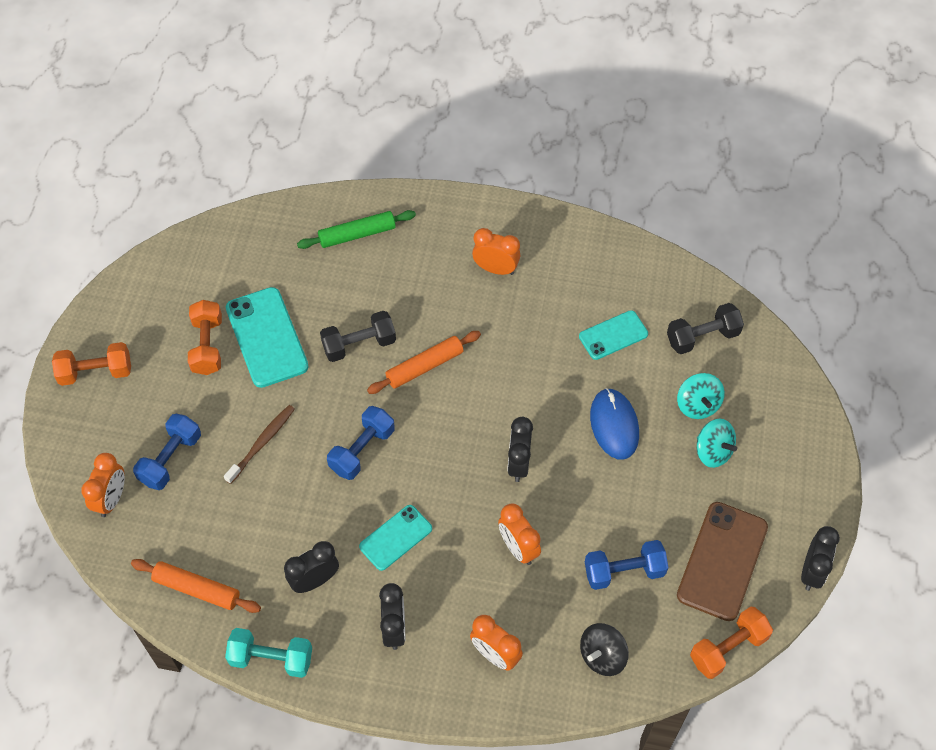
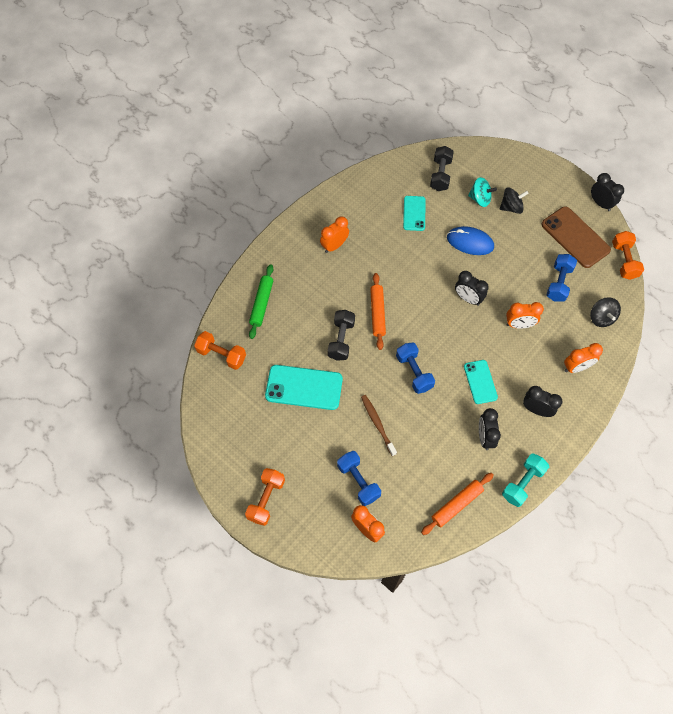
camera: 60 degrees left, 5 degrees up
(207, 346) = (288, 424): orange dumbbell -> orange dumbbell (221, 355)
(713, 451) = (511, 207): turquoise spinning top -> black spinning top

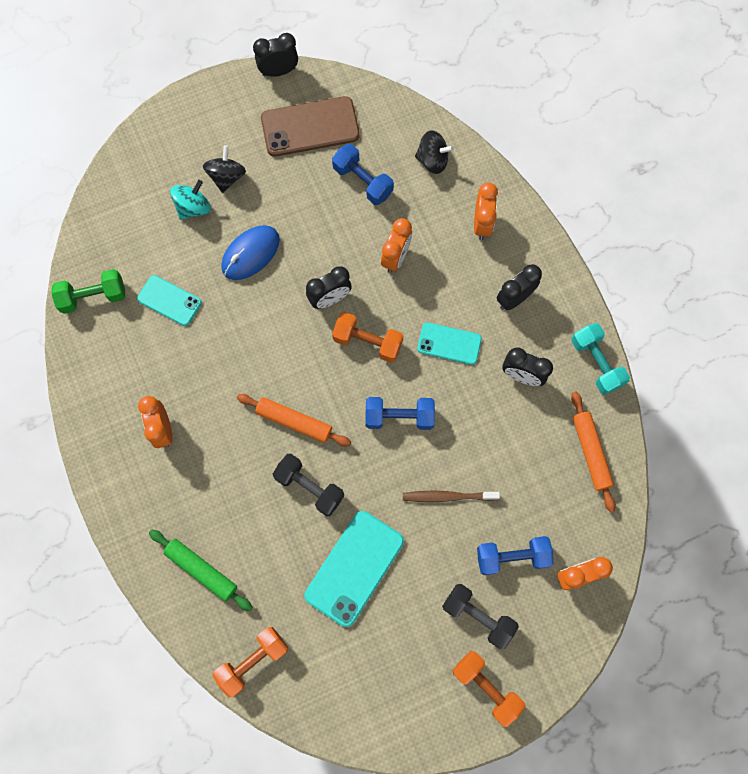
camera: 65 degrees left, 10 degrees up
(393, 175) = (93, 297): none -> green dumbbell
(440, 175) = (128, 237): black dumbbell -> black dumbbell (478, 616)
(624, 261) = (371, 92): orange dumbbell -> orange dumbbell (367, 342)

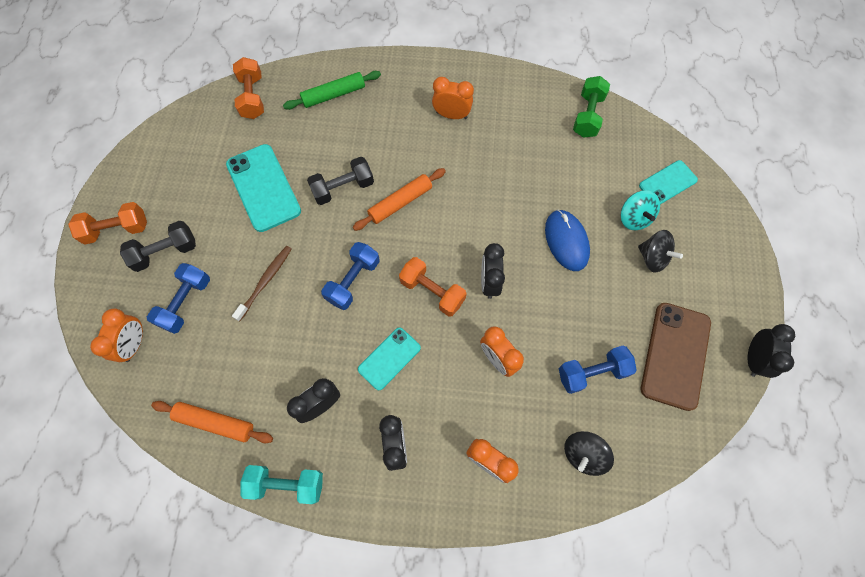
camera: 120 degrees right, 5 degrees down
(169, 301) = (555, 163): turquoise phone -> turquoise phone (667, 183)
(367, 342) = (432, 291): orange dumbbell -> orange dumbbell turned 75 degrees clockwise

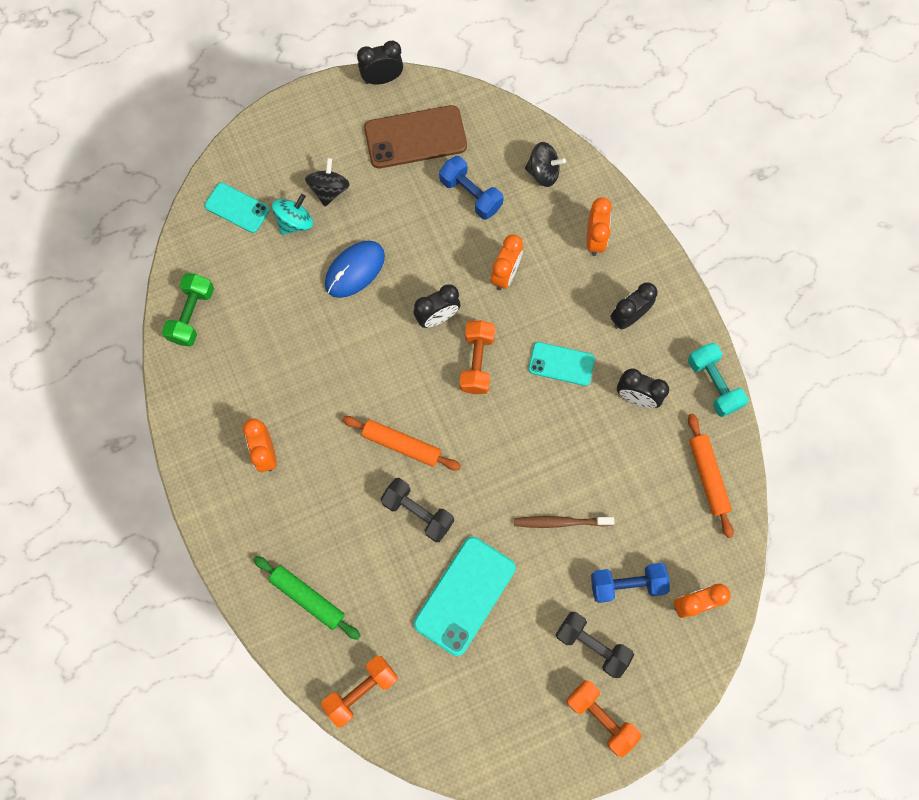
camera: 120 degrees left, 5 degrees up
(353, 281) = (510, 440): blue dumbbell -> none
(587, 115) = (192, 315): green dumbbell -> green dumbbell turned 60 degrees counterclockwise

